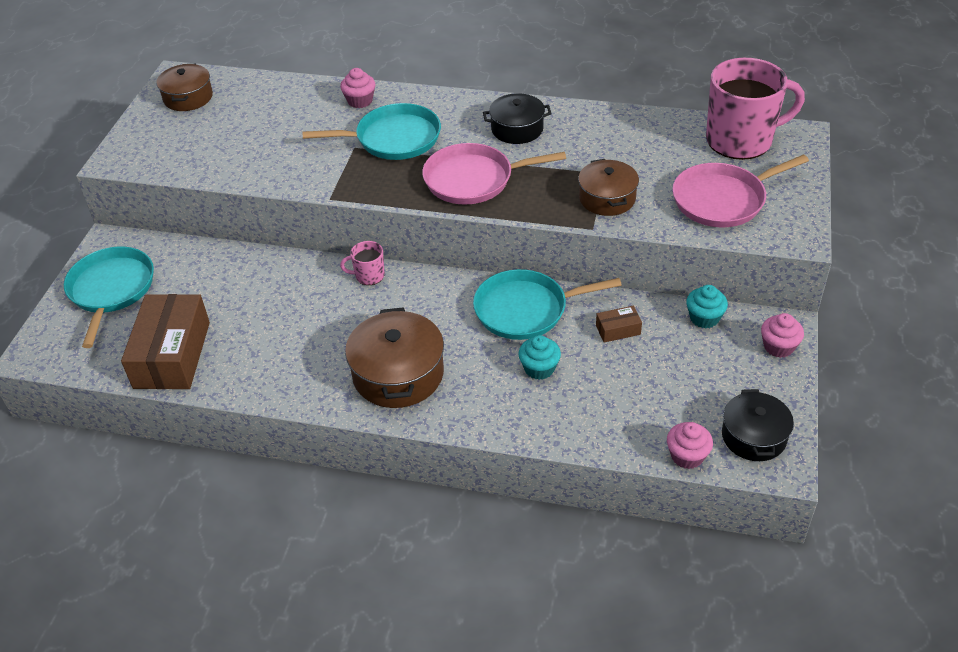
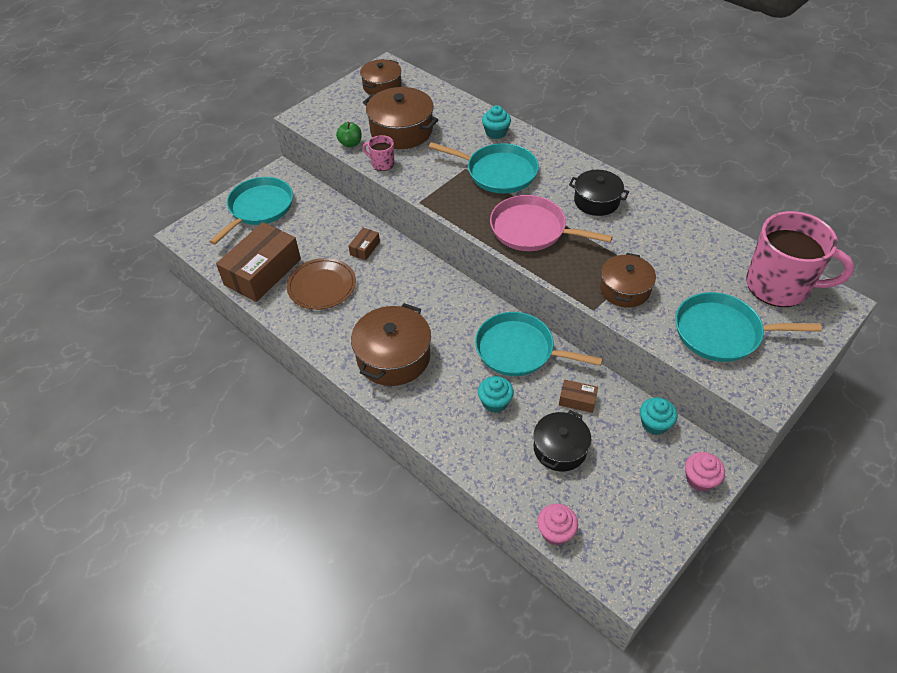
camera: 30 degrees right, 5 degrees up
(199, 169) = (350, 143): none -> green apple
(250, 135) = (401, 130): none -> brown pot
(258, 339) = (322, 286): none -> brown plate
(278, 281) = (365, 248): none -> brown box
(360, 101) = (496, 132): pink cupcake -> turquoise cupcake
(369, 276) = (426, 271): pink mug -> pink mug (382, 164)
(723, 200) = (722, 332): pink pan -> turquoise pan
(753, 436) = (621, 545): black pot -> black pot (560, 448)

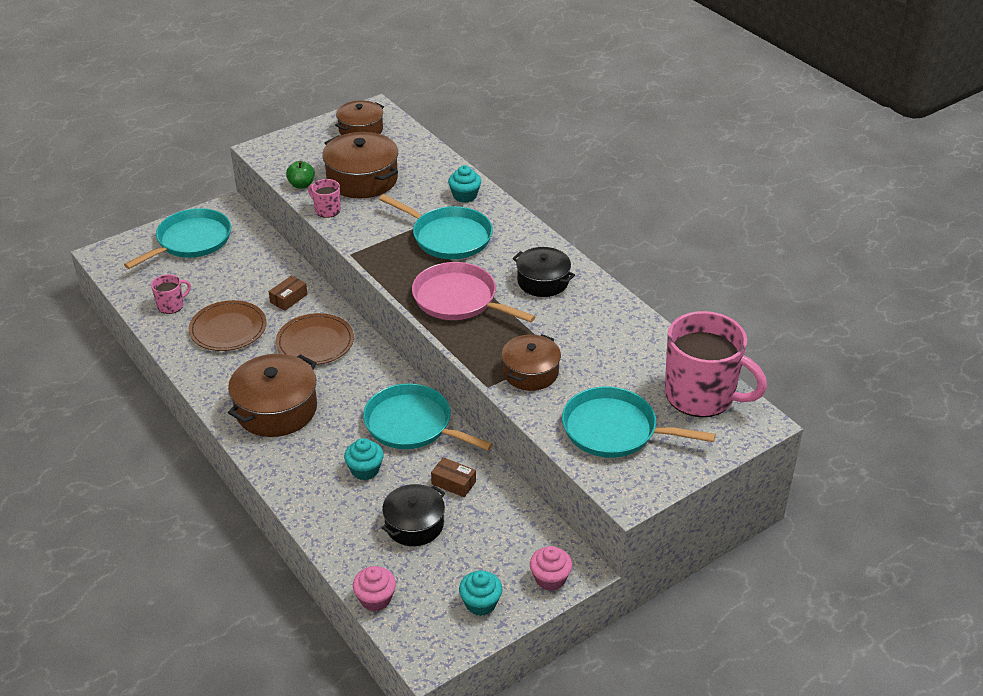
camera: 10 degrees right, 10 degrees down
(263, 272) = (171, 305): brown box -> pink mug
(403, 286) = (315, 342): none -> brown plate
(654, 424) = (526, 519): turquoise cupcake -> turquoise cupcake (480, 603)

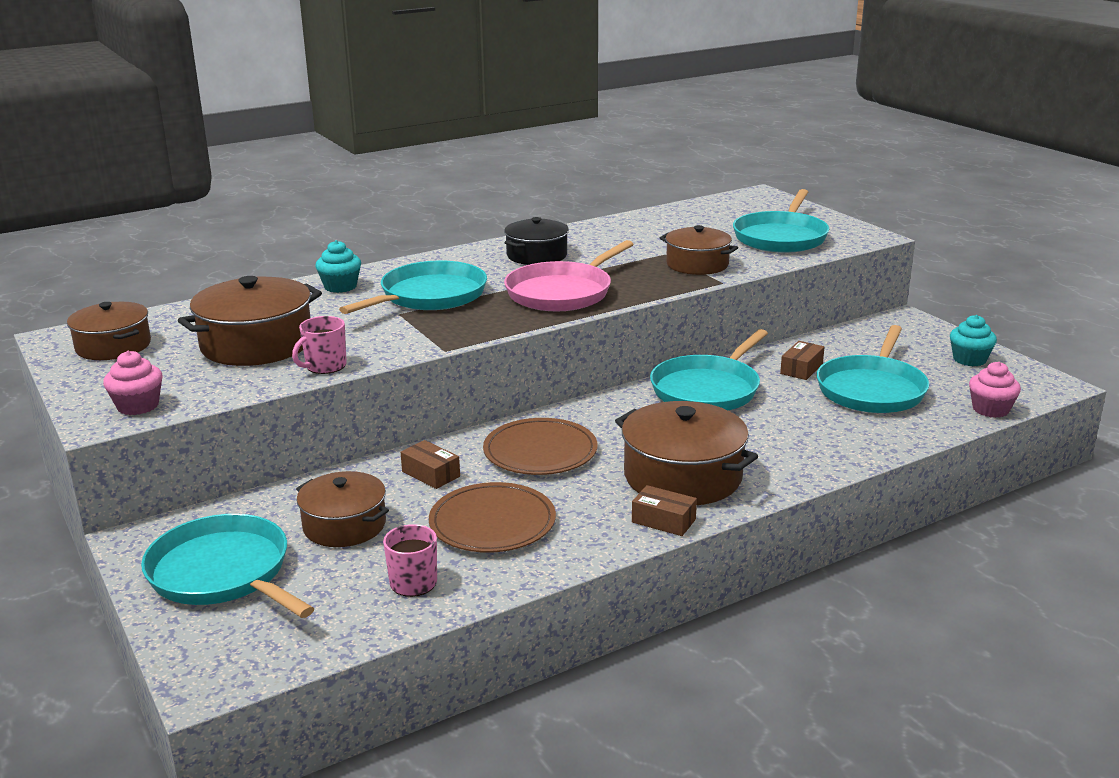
camera: 85 degrees left, 15 degrees down
(221, 400) = (663, 521): none -> brown box
(232, 273) = (344, 525): none -> brown pot
(301, 185) = (242, 385): green apple -> none
(365, 470) = (791, 416): turquoise cupcake -> none
(414, 524) = (872, 389): black pot -> turquoise pan
(550, 579) = (922, 329): pink cupcake -> pink cupcake (138, 406)
(701, 395) = (726, 208): pink mug -> none

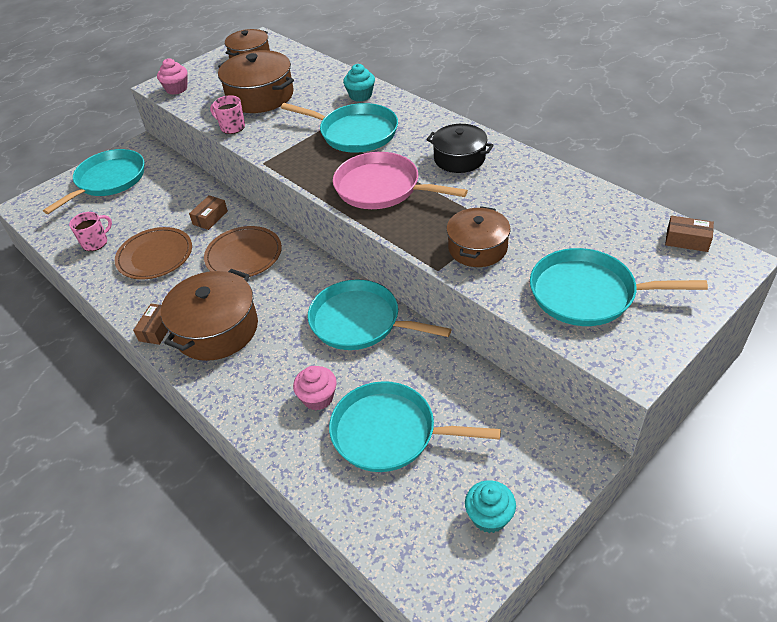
camera: 80 degrees right, 20 degrees up
(344, 525) = (152, 203): brown pot -> none
(801, 369) = (419, 377): brown box -> brown box (687, 240)
(990, 409) = (368, 533): pink cupcake -> pink cupcake (318, 398)

